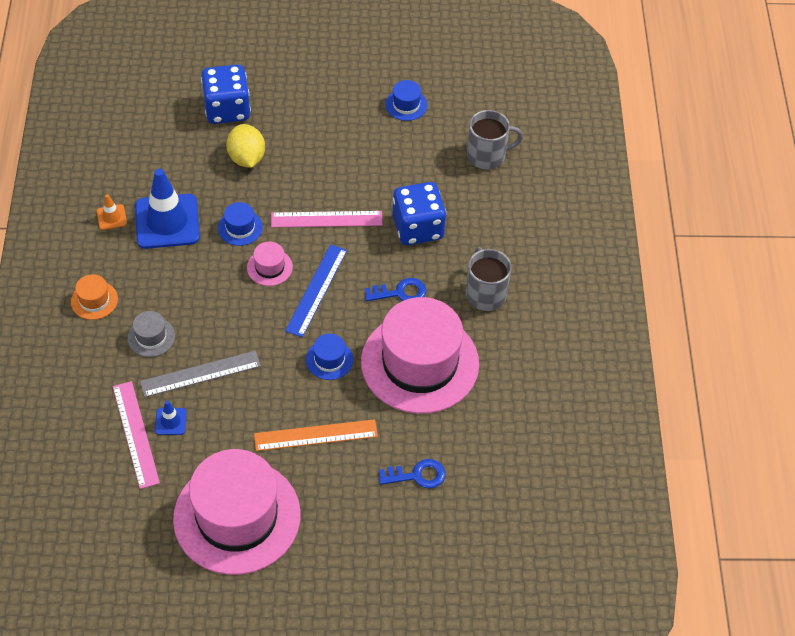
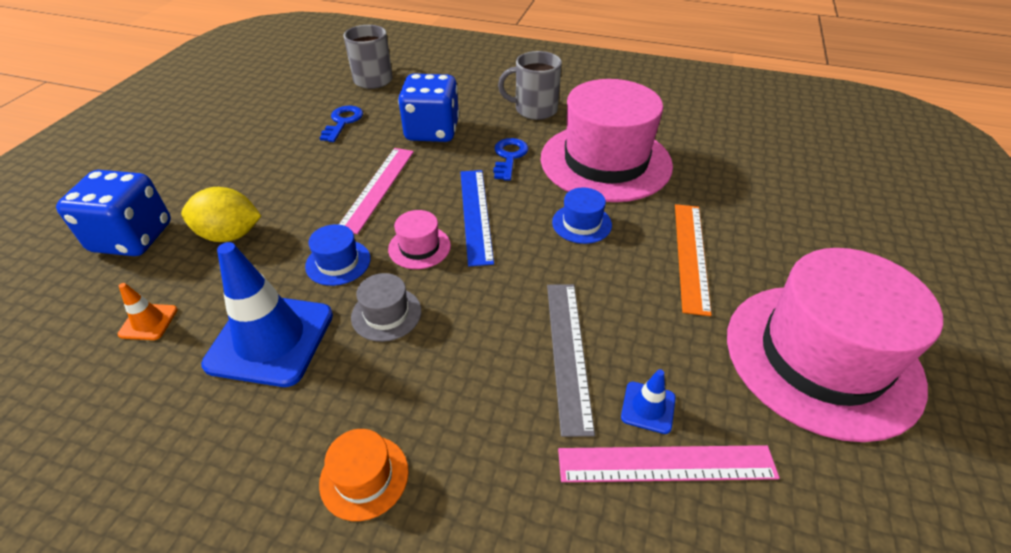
camera: 70 degrees left, 10 degrees down
(111, 217) = (206, 414): orange traffic cone -> orange traffic cone (148, 322)
(151, 337) = (478, 403): grey hat -> grey hat (386, 314)
(317, 290) = (476, 214): blue ruler -> blue ruler turned 45 degrees clockwise
(406, 105) = (269, 109): blue hat -> none
(417, 475) = (751, 190): blue key -> blue key (343, 122)

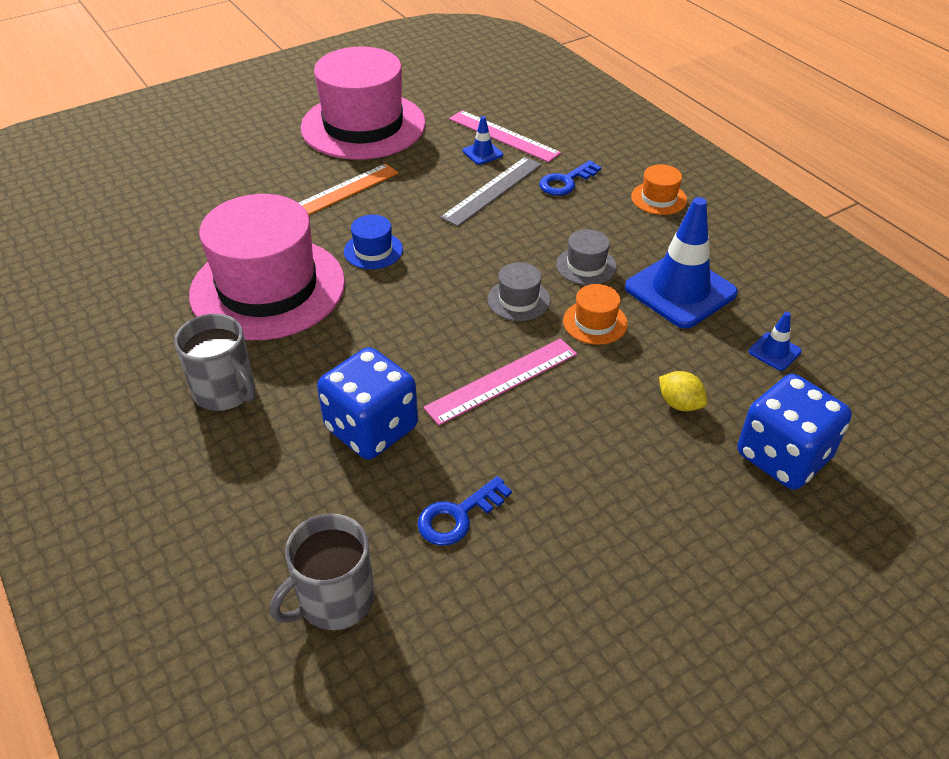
camera: 140 degrees left, 0 degrees up
(148, 322) = (774, 351): orange traffic cone -> blue traffic cone
(230, 235) = (679, 404): yellow lemon -> yellow lemon, size x0.62
(338, 262) = (595, 322): blue hat -> orange hat
(419, 247) = (518, 300): pink hat -> grey hat
(476, 214) = (443, 302): blue ruler -> none
(509, 157) = (340, 343): blue key -> blue key (566, 182)

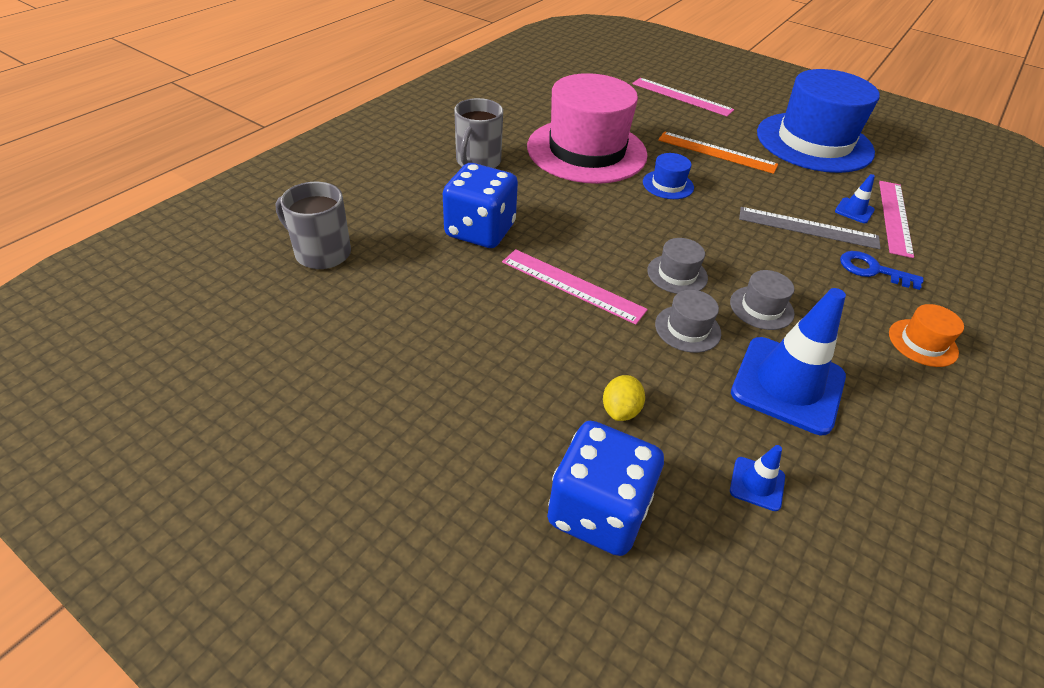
camera: 65 degrees right, 0 degrees up
(210, 173) = (682, 96): none -> pink ruler
(363, 125) = (814, 142): pink hat -> blue hat
(458, 516) = (416, 293): blue key -> none
(595, 322) = (687, 329): orange hat -> grey hat

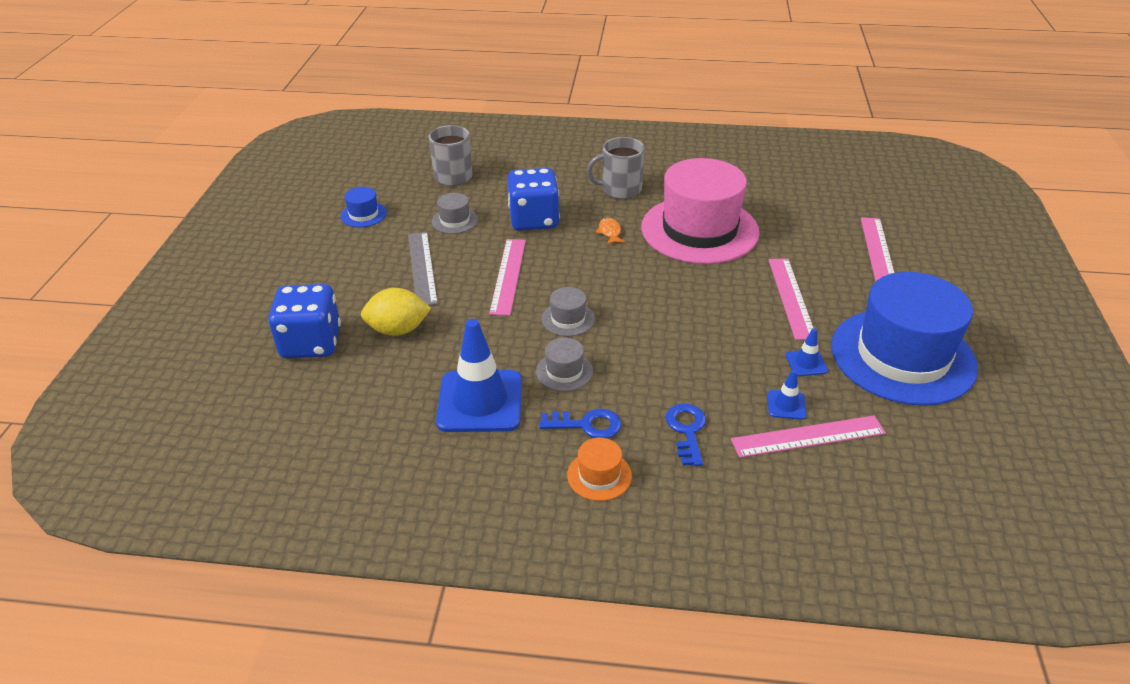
camera: 65 degrees right, 5 degrees down
(547, 195) = (609, 232): none -> orange fish
(620, 410) = (398, 330): yellow lemon -> yellow lemon, size x1.61
(668, 185) = (696, 283): blue hat -> blue hat (363, 214)
(687, 329) = (505, 339): grey hat -> grey hat (455, 220)
(717, 152) = (791, 297): orange ruler -> pink ruler
(757, 484) = (370, 403): blue traffic cone -> blue traffic cone (806, 363)
(808, 228) = (717, 378): grey ruler -> grey ruler (422, 268)
(848, 323) = (587, 425): none -> blue key

